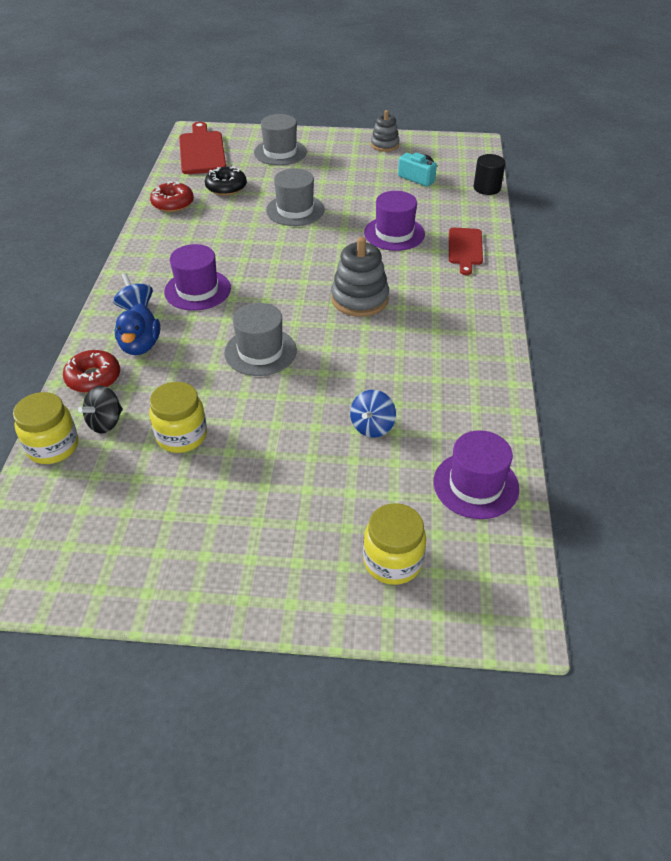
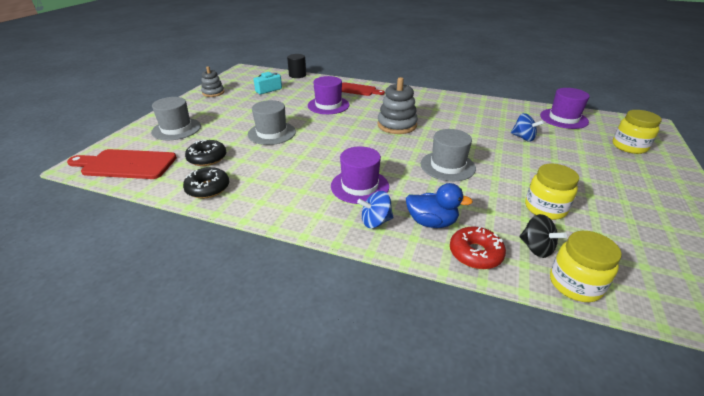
camera: 75 degrees left, 10 degrees down
(173, 203) = (208, 188): red donut -> black donut

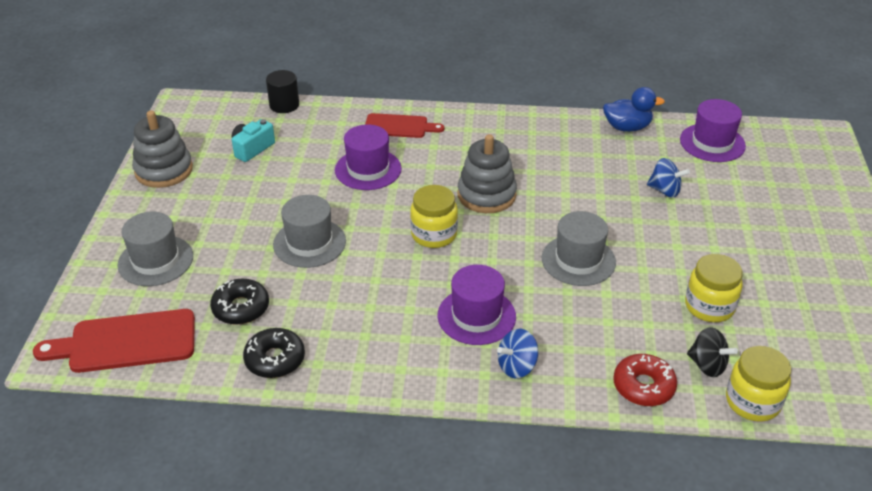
camera: 15 degrees left, 5 degrees up
(213, 93) = (164, 170): grey stacking toy -> grey stacking toy, size x1.57
(431, 222) = (583, 354): blue duck -> blue duck (627, 127)
(629, 147) = (798, 184): yellow jar -> yellow jar (434, 234)

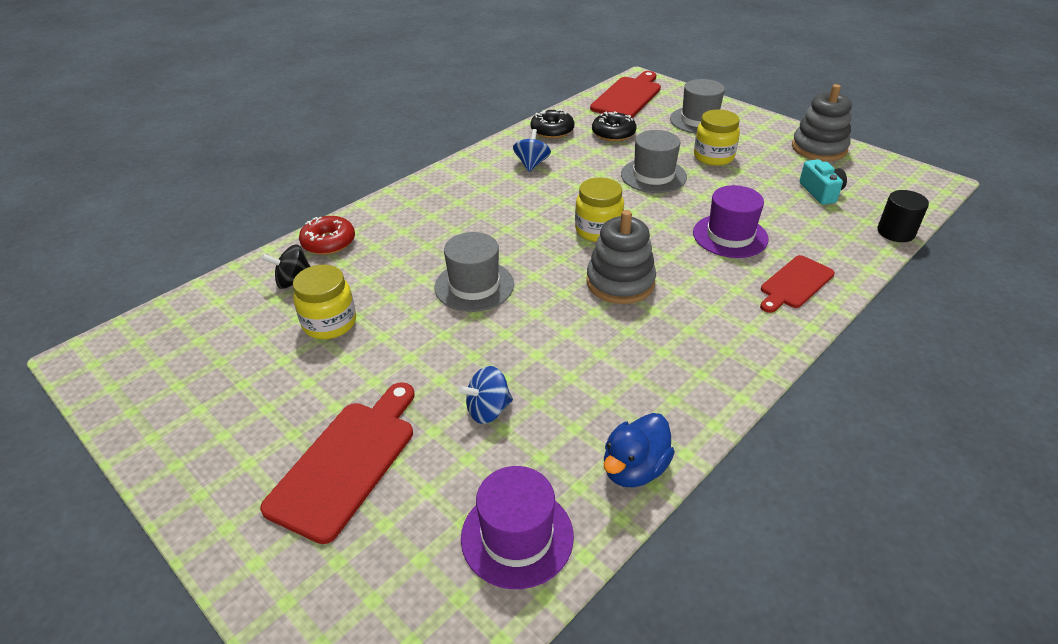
camera: 130 degrees right, 0 degrees up
(476, 316) = (487, 209): purple hat -> none
(517, 366) = (422, 203): blue spinning top -> blue spinning top (532, 164)
(752, 402) = (240, 280): yellow jar -> yellow jar (713, 157)
(768, 218) = (347, 462): none -> red cutting board

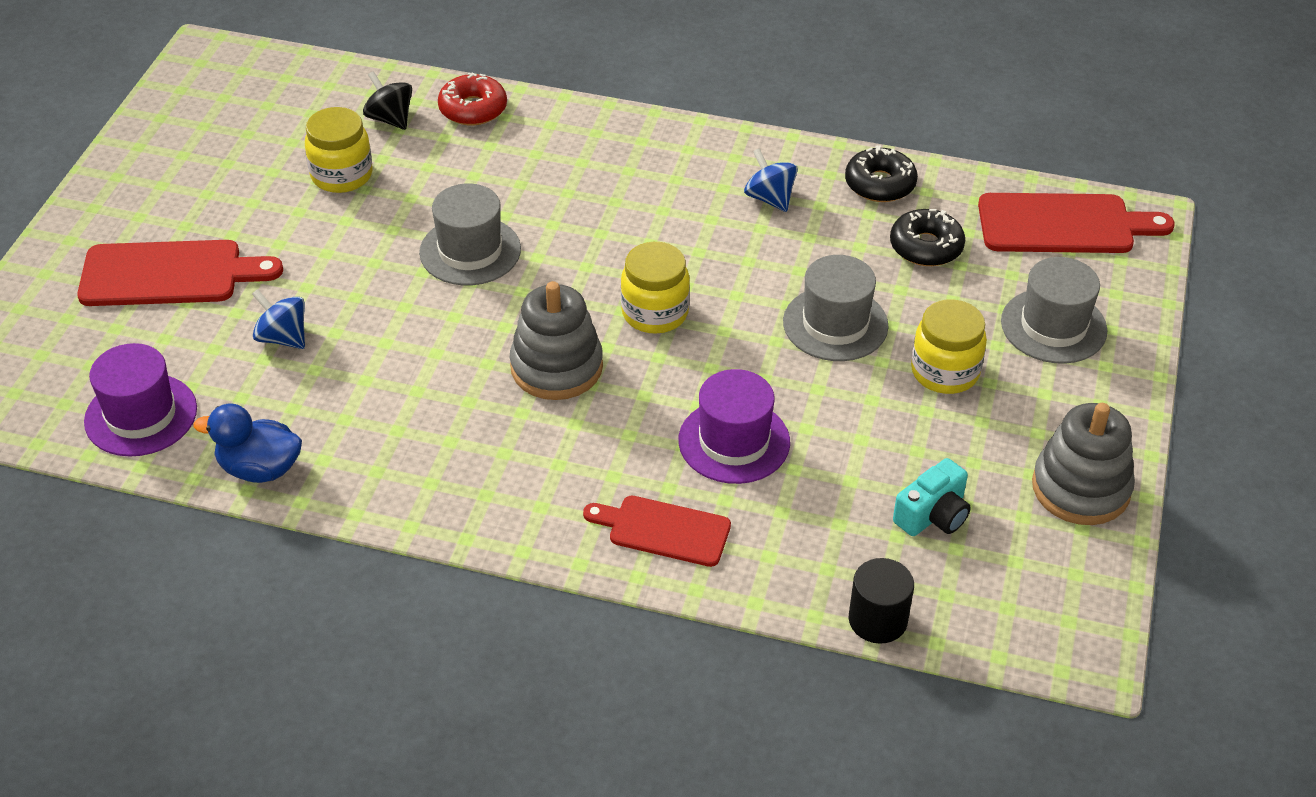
camera: 60 degrees right, 5 degrees up
(532, 164) = (770, 198): blue spinning top -> blue spinning top turned 105 degrees counterclockwise

